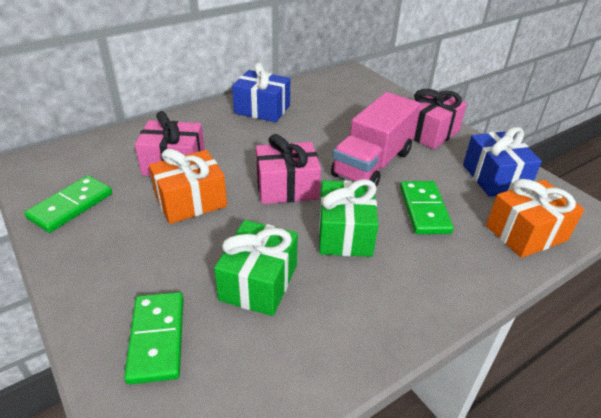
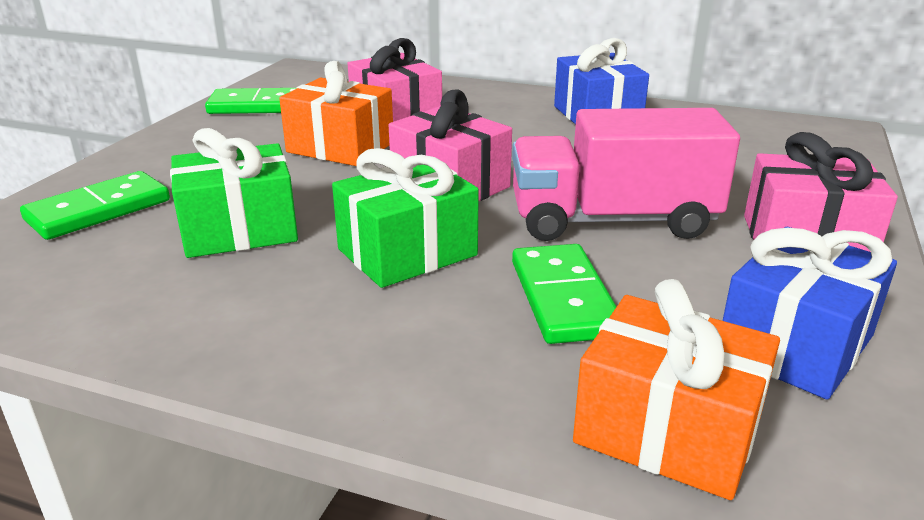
camera: 55 degrees right, 10 degrees down
(424, 210) = (564, 298): green domino -> green domino turned 60 degrees counterclockwise

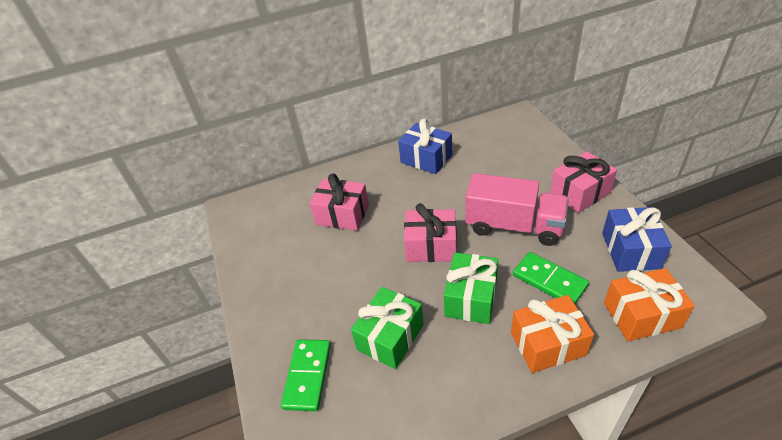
camera: 35 degrees left, 15 degrees up
(258, 106) = (260, 251): green domino -> none
(340, 147) = (350, 254): orange gift -> orange gift (547, 344)
(612, 221) = (514, 226): pink truck -> pink truck turned 120 degrees counterclockwise

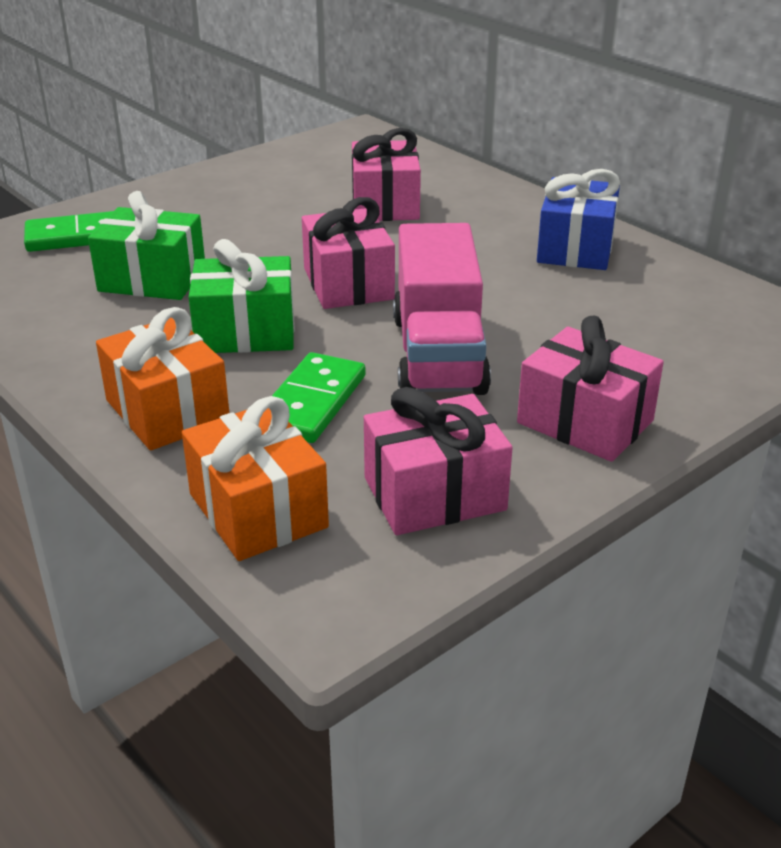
camera: 65 degrees right, 10 degrees down
(630, 250) = (434, 494): blue gift -> pink gift

